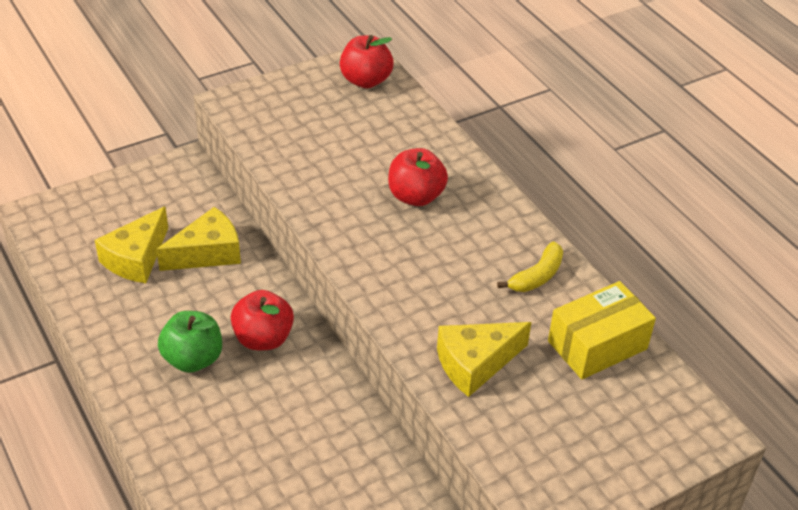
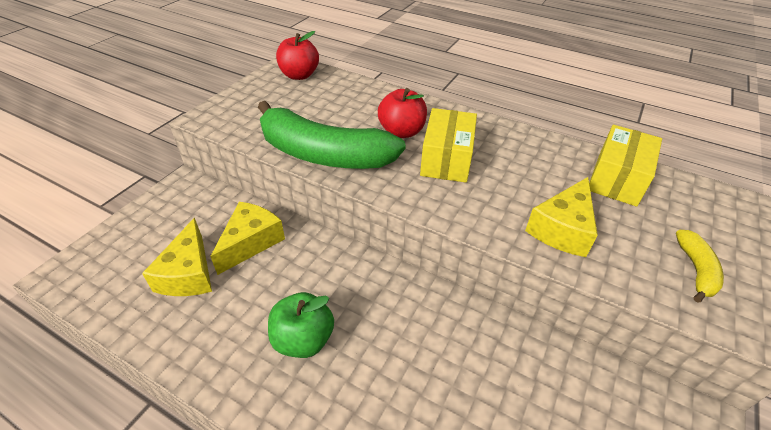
camera: 30 degrees left, 0 degrees up
(263, 338) = (350, 291): red apple -> none
(313, 190) = (323, 154): none -> green banana
(433, 246) = (446, 159): none -> yellow box
(536, 276) = (531, 151): yellow banana -> yellow banana (696, 270)

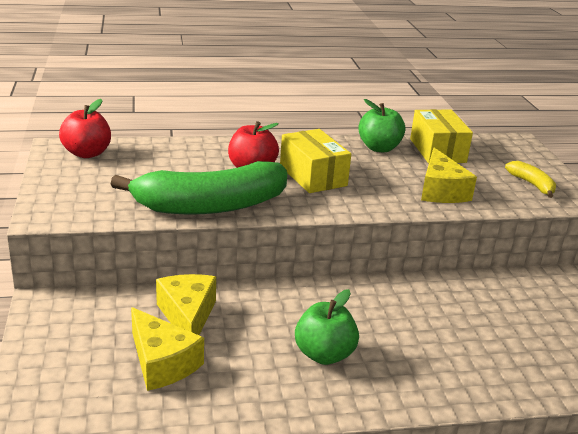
camera: 40 degrees left, 15 degrees down
(551, 153) = (379, 148): none -> green apple

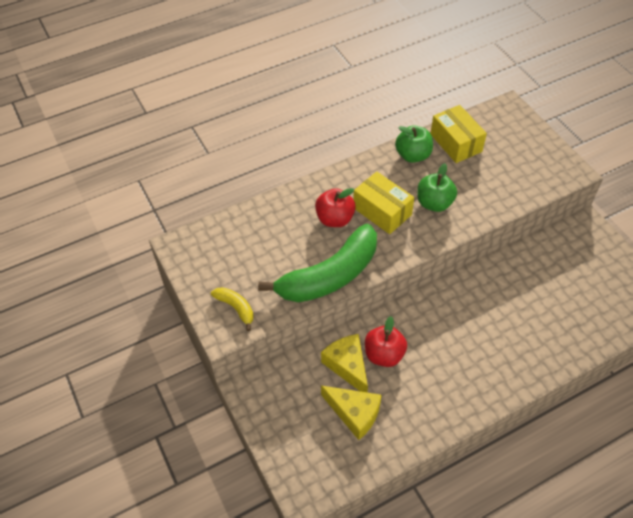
camera: 15 degrees left, 25 degrees up
(87, 153) = (204, 245): red apple -> red apple (384, 354)
(324, 354) = (449, 367): green apple -> green apple (434, 203)
(441, 191) = (477, 195): yellow cheese -> none
(532, 184) = (536, 163): yellow banana -> yellow banana (236, 308)

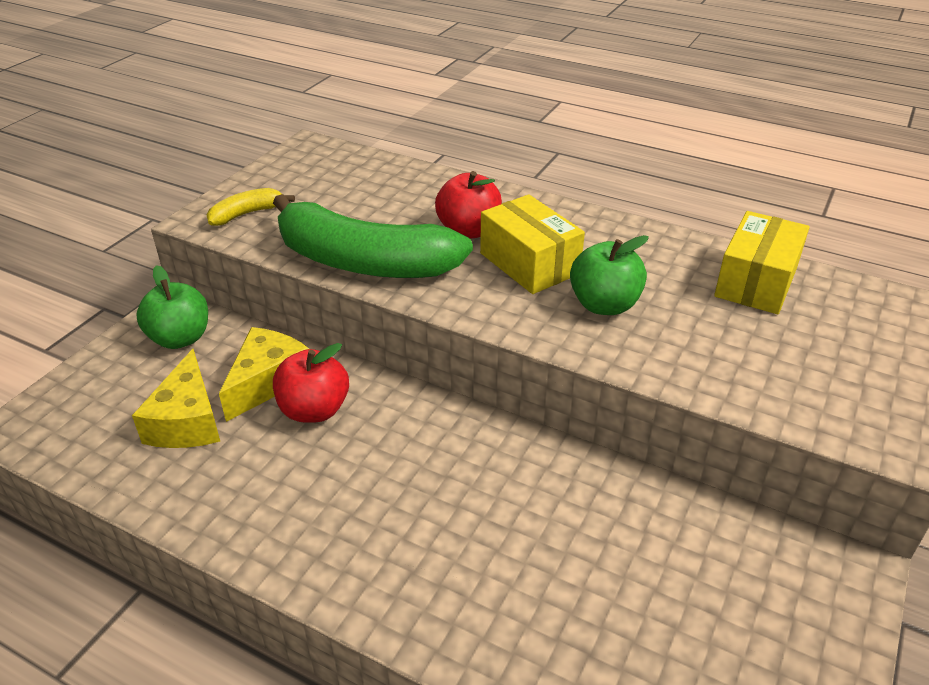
camera: 55 degrees right, 15 degrees down
(236, 308) = (247, 214): yellow banana -> yellow banana turned 135 degrees counterclockwise
(382, 211) = (529, 263): yellow box -> yellow box turned 45 degrees counterclockwise
(413, 155) = (671, 252): green apple -> green apple (180, 338)

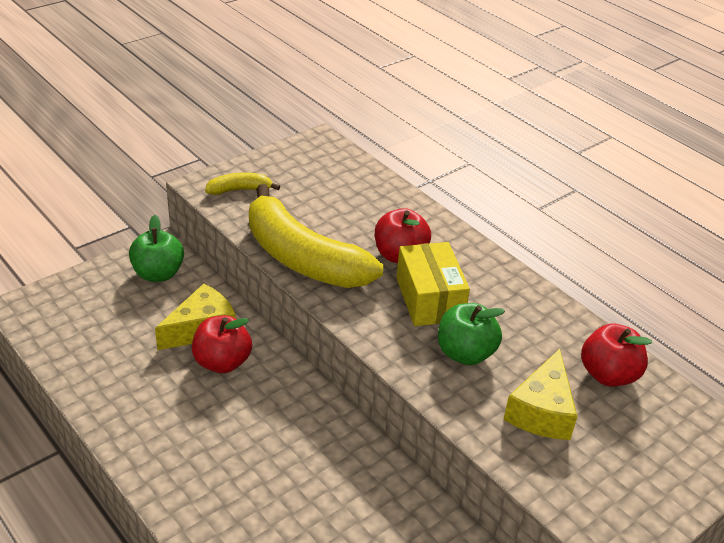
camera: 20 degrees right, 0 degrees up
(187, 421) = (132, 340): yellow cheese -> yellow cheese (542, 411)
(363, 262) = (302, 258): green banana -> yellow banana
(756, 282) = (608, 375): yellow box -> red apple

